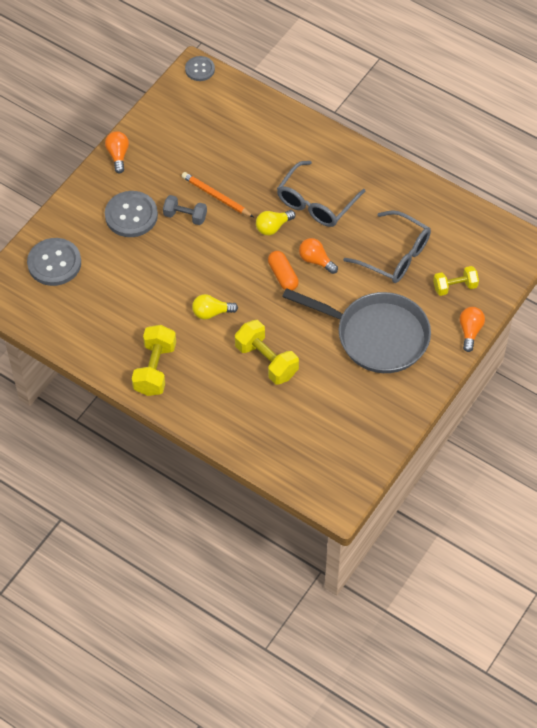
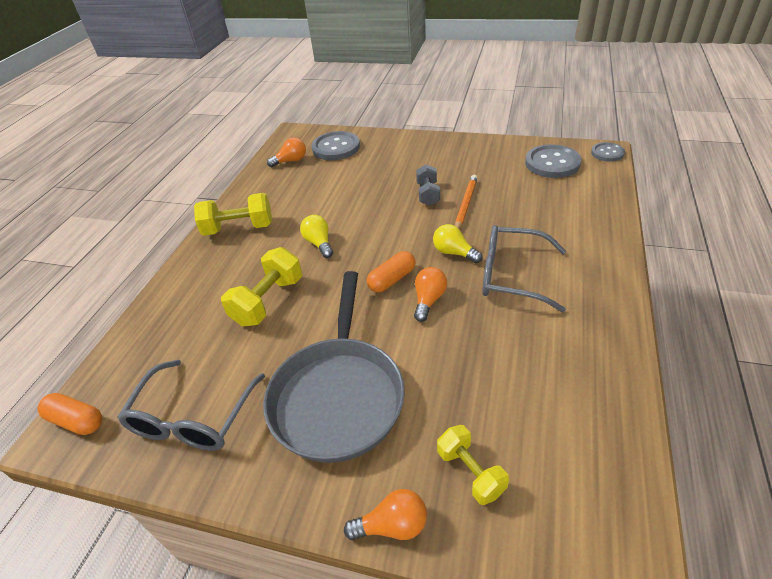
camera: 75 degrees right, 15 degrees down
(118, 155) = (468, 143): orange light bulb -> orange light bulb (291, 161)
(131, 215) = (408, 167): grey button -> grey button (552, 163)
(331, 490) = (76, 421): none -> orange capsule
(395, 255) = (483, 376): grey glasses -> grey glasses (193, 418)

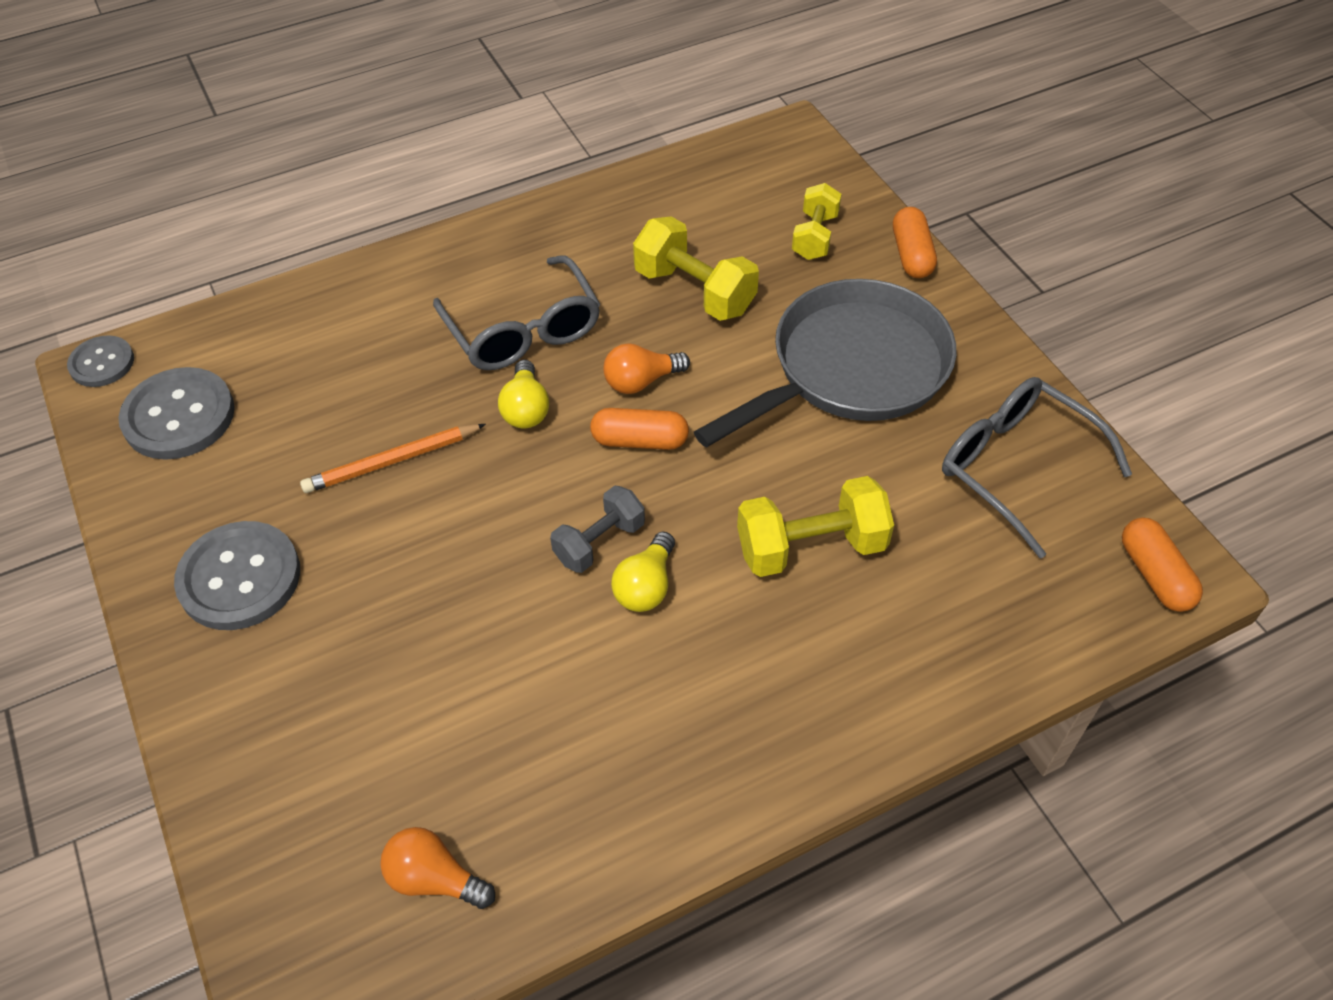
camera: 135 degrees left, 10 degrees up
(193, 418) = (1016, 467): grey glasses -> grey glasses turned 105 degrees counterclockwise
(239, 228) = (718, 749): yellow dumbbell -> yellow dumbbell (695, 291)
(336, 147) = (316, 825): grey button -> grey button (239, 578)
(392, 525) = (911, 254): orange light bulb -> orange capsule
(428, 194) = (395, 529): grey dumbbell -> grey dumbbell (599, 542)

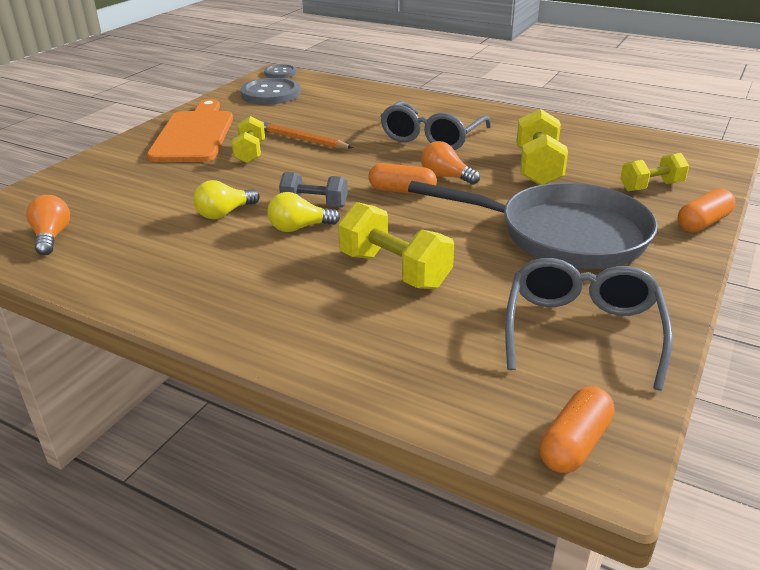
camera: 55 degrees right, 20 degrees down
(239, 578) = (194, 134): grey button -> orange cutting board
(378, 539) = (250, 153): none -> yellow dumbbell
(526, 409) = (380, 156): yellow light bulb -> yellow light bulb (224, 213)
(640, 440) = (402, 191): orange capsule -> orange capsule turned 45 degrees counterclockwise

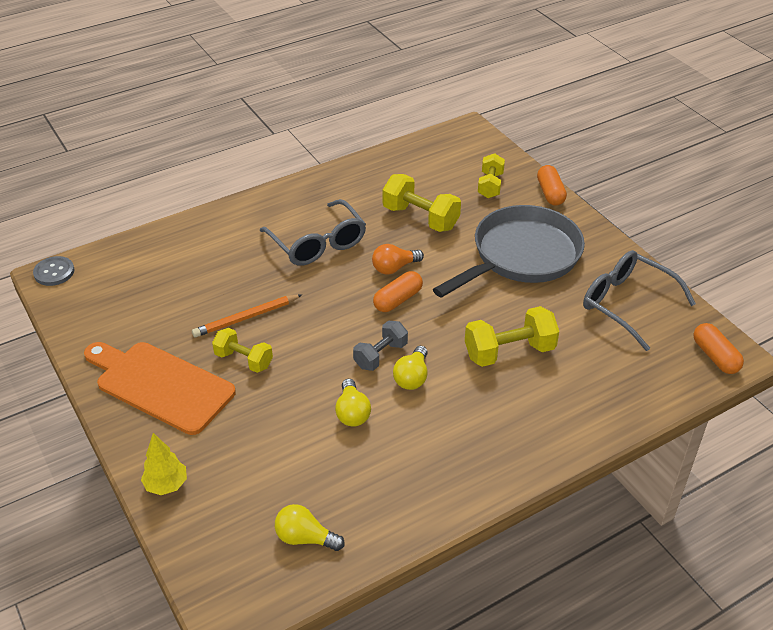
camera: 60 degrees left, 10 degrees up
(52, 237) = (305, 538): orange light bulb -> yellow light bulb
(87, 167) = (166, 485): none -> yellow tree
(270, 94) = (108, 299): grey button -> none

